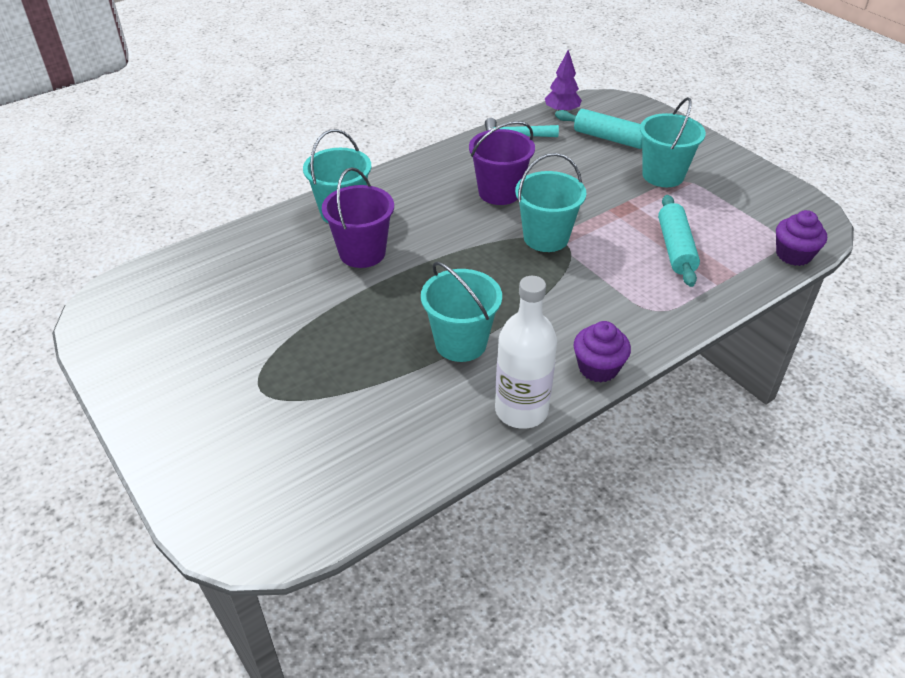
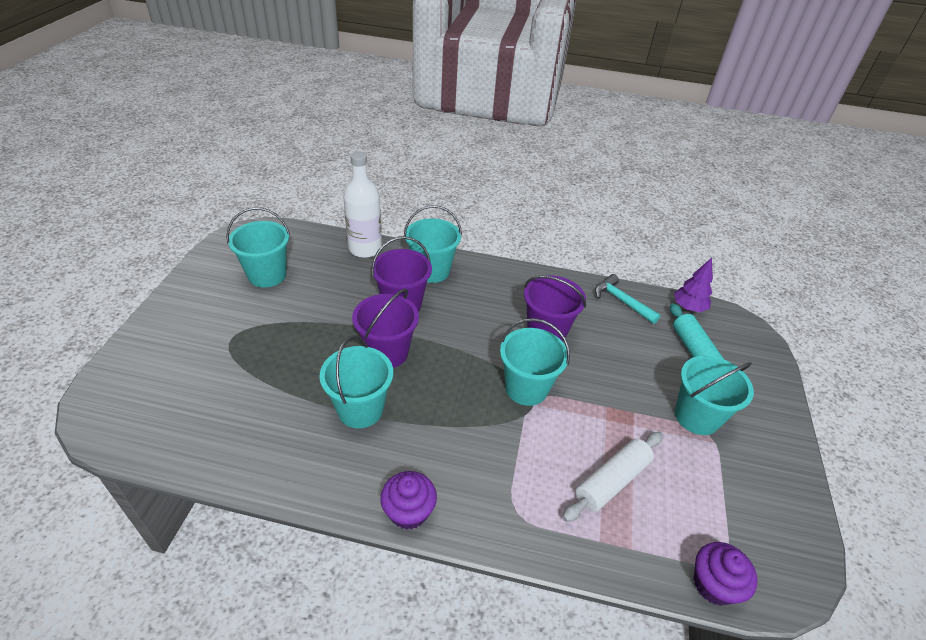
camera: 45 degrees right, 0 degrees up
(195, 321) = (267, 275): none -> turquoise bucket
(412, 293) = (387, 353): none -> purple bucket
(521, 410) = (319, 488): white bottle -> white bottle (365, 249)
(675, 248) = (612, 481): turquoise rolling pin -> white rolling pin

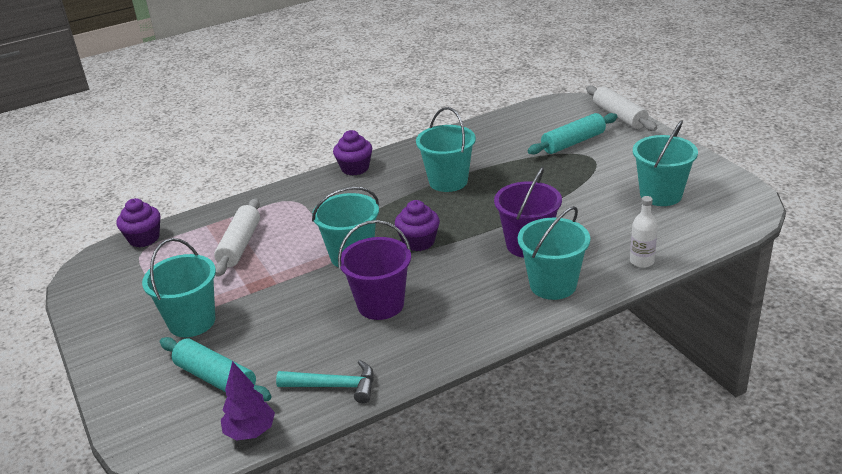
camera: 145 degrees right, 10 degrees down
(118, 364) = (619, 116): none -> white rolling pin
(207, 367) = (573, 142): none -> turquoise rolling pin
(365, 249) = (642, 261): white bottle -> white bottle, size x0.55
(387, 353) = (482, 213): purple bucket -> none
(465, 362) = (418, 242): none -> purple cupcake

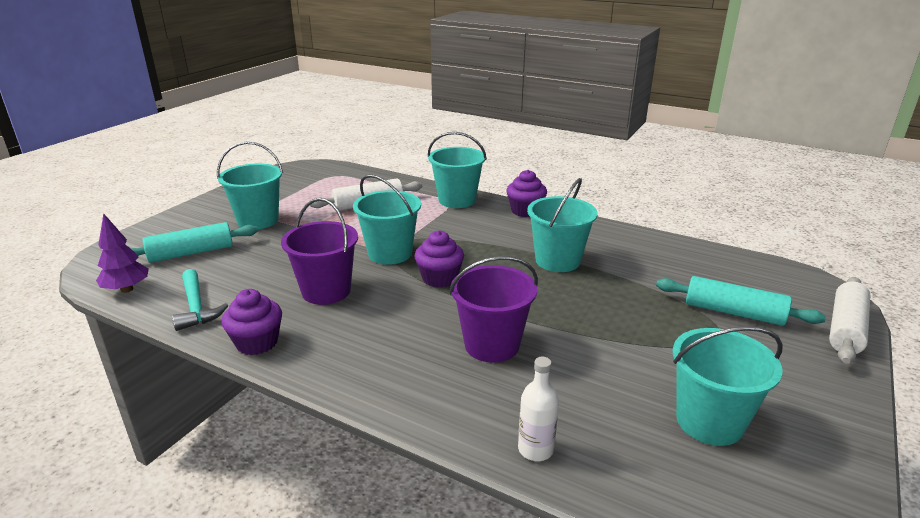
camera: 55 degrees right, 5 degrees down
(144, 238) = (349, 171): purple cupcake -> purple cupcake (257, 342)
(216, 378) = (191, 253): turquoise rolling pin -> turquoise rolling pin turned 60 degrees clockwise
(553, 285) = (429, 387): turquoise bucket -> turquoise bucket (457, 200)

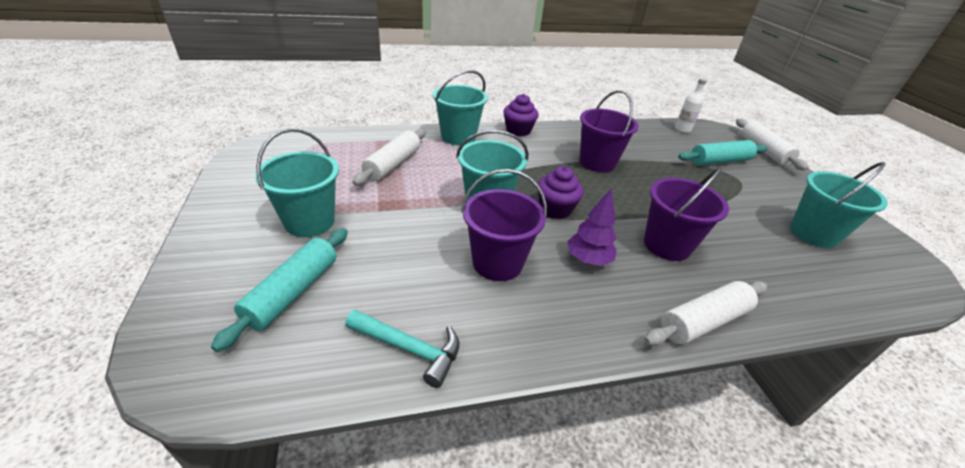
camera: 45 degrees left, 10 degrees up
(127, 289) = (286, 379): purple tree -> purple tree (588, 260)
(257, 342) = (528, 346): purple cupcake -> none
(409, 403) = (703, 321): none -> white rolling pin
(535, 449) = (798, 304): white bottle -> white bottle (682, 129)
(557, 261) = (597, 163): turquoise bucket -> purple bucket

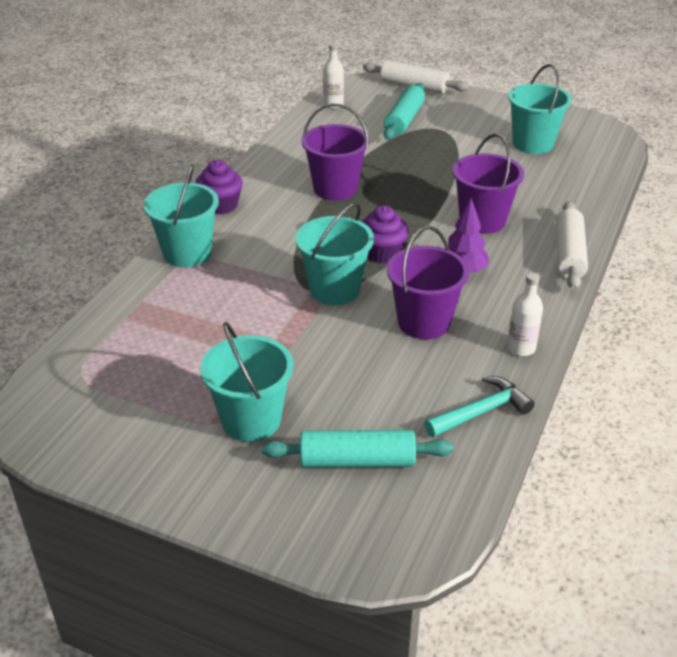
camera: 50 degrees left, 0 degrees up
(293, 292) = (357, 460): turquoise rolling pin -> turquoise rolling pin turned 60 degrees counterclockwise
(393, 164) = (196, 324): white rolling pin -> none
(526, 341) = (521, 348): none -> white bottle

